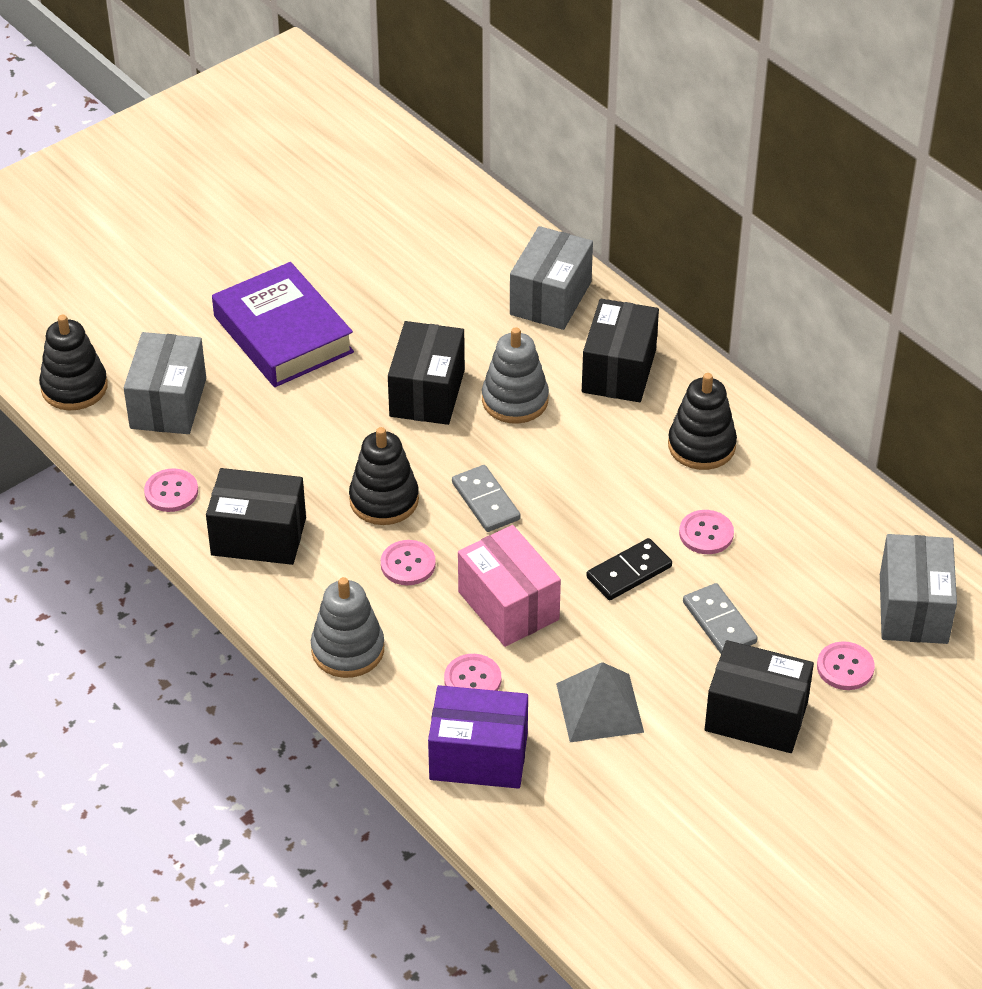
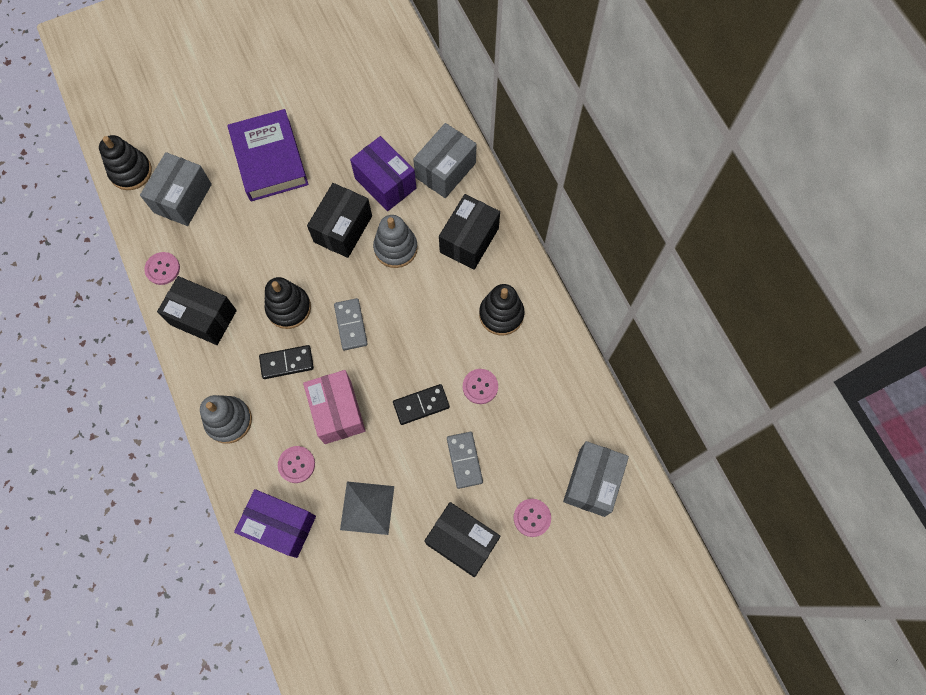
camera: 15 degrees right, 25 degrees up
(408, 564) = (287, 363): pink button -> black domino
(468, 329) = (385, 183): none -> purple box

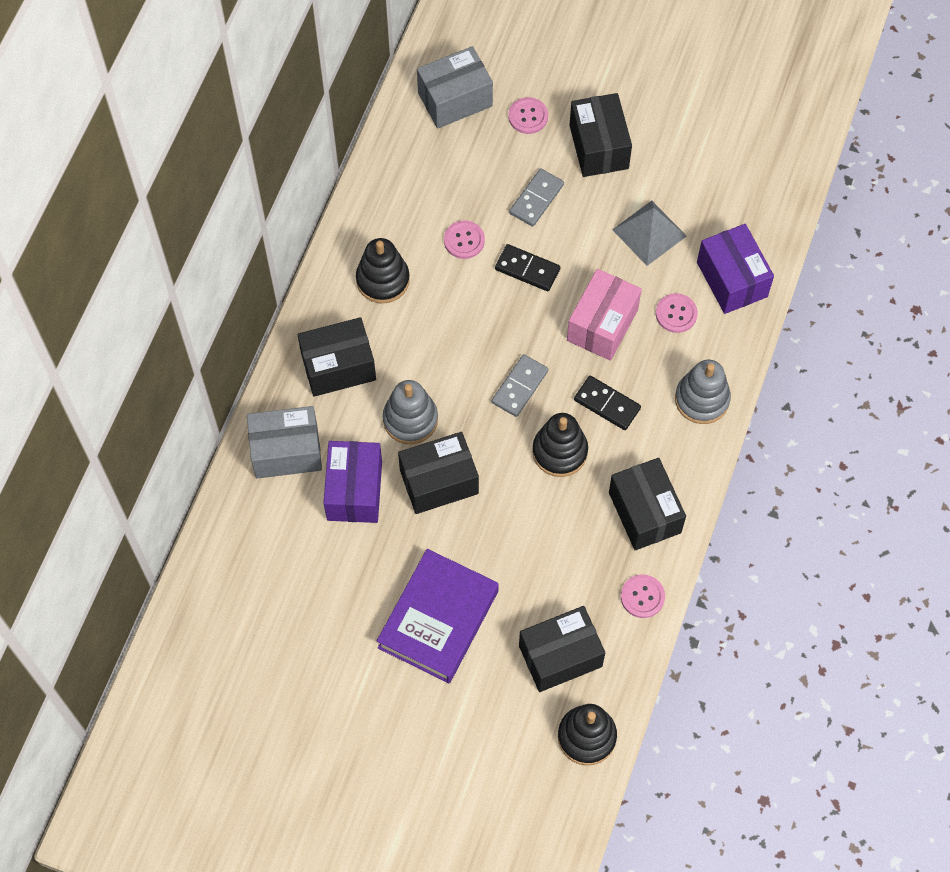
camera: 135 degrees left, 5 degrees down
(183, 198) = (560, 656): grey box -> black box

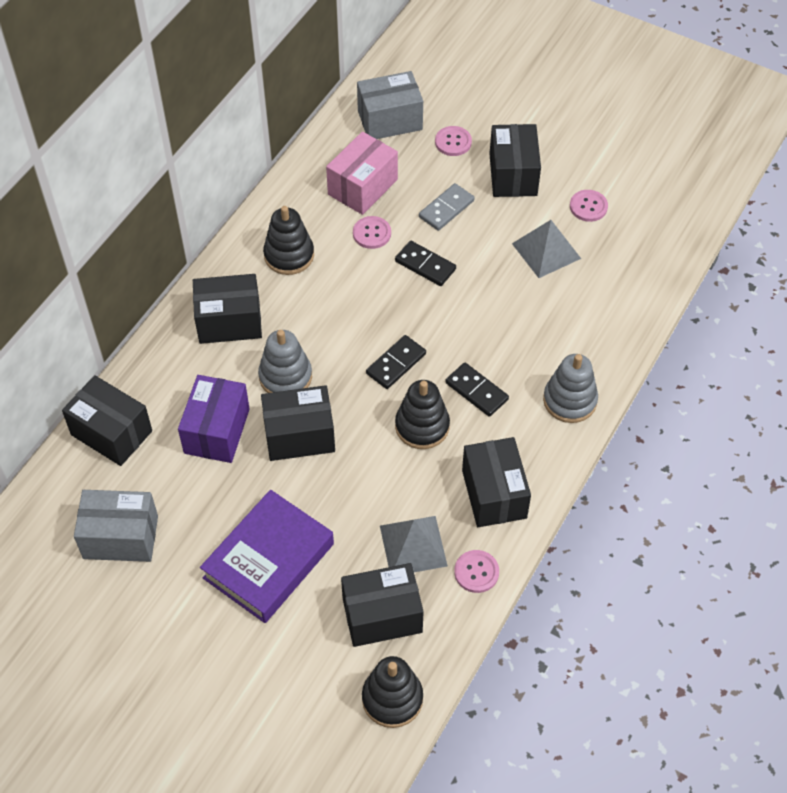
camera: 10 degrees right, 10 degrees down
(248, 510) = (111, 433): none -> black box
(286, 451) = (162, 387): grey box -> grey box (121, 537)
(519, 387) = (396, 363): grey domino -> black domino
(576, 579) = (413, 545): none -> grey pyramid
(602, 325) = (486, 322): pink box -> pink box (362, 187)
(676, 314) = (558, 322): pink button -> pink button (588, 207)
(732, 279) = (617, 301): purple box -> none

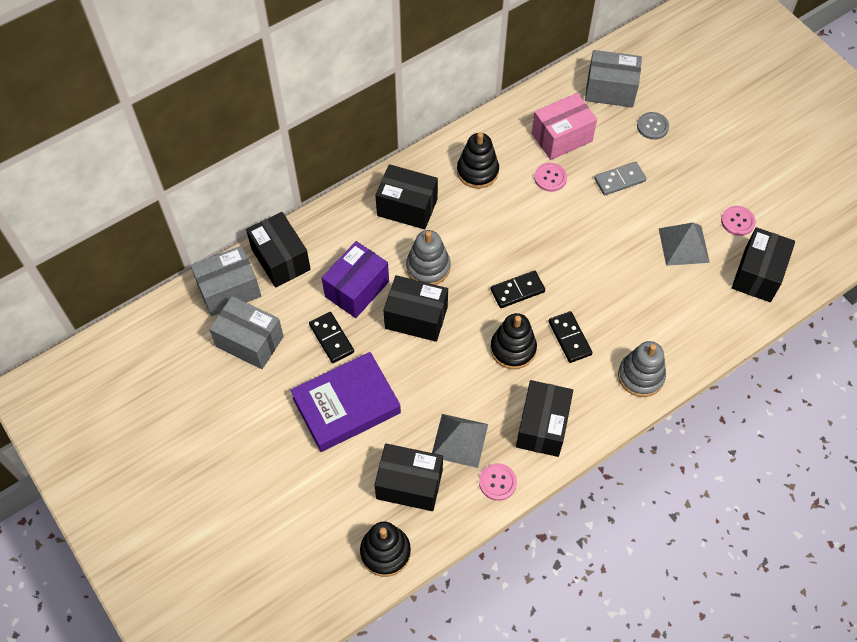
camera: 25 degrees right, 5 degrees up
(67, 490) = (229, 290): none -> grey box
(425, 265) = (580, 220): black domino -> black domino (331, 338)
(453, 142) = (652, 126): pink button -> grey button
(513, 174) = (688, 171): black box -> black box (757, 274)

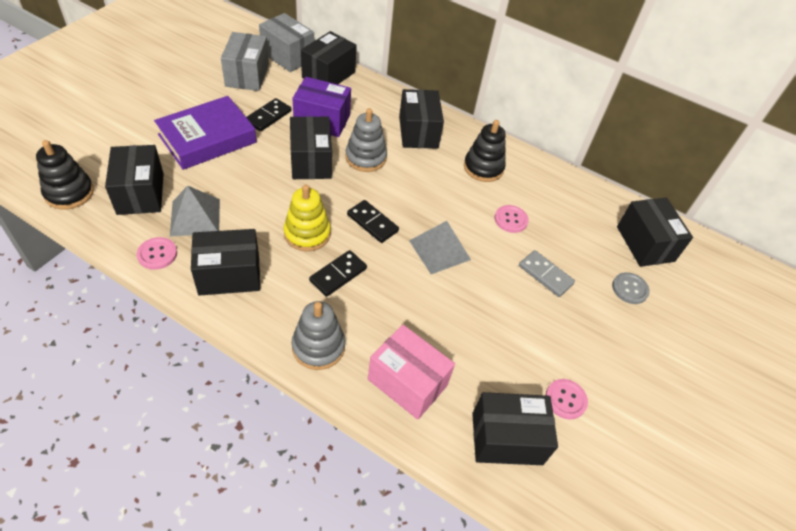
camera: 60 degrees right, 10 degrees down
(346, 405) = (207, 138): purple book -> purple book turned 75 degrees counterclockwise
(513, 349) = (307, 233): black stacking toy -> yellow stacking toy
(561, 137) = (562, 218): pink box -> pink box (407, 382)
(610, 90) = (645, 244): grey box -> black box
(683, 245) = (502, 351): grey pyramid -> grey pyramid (439, 250)

